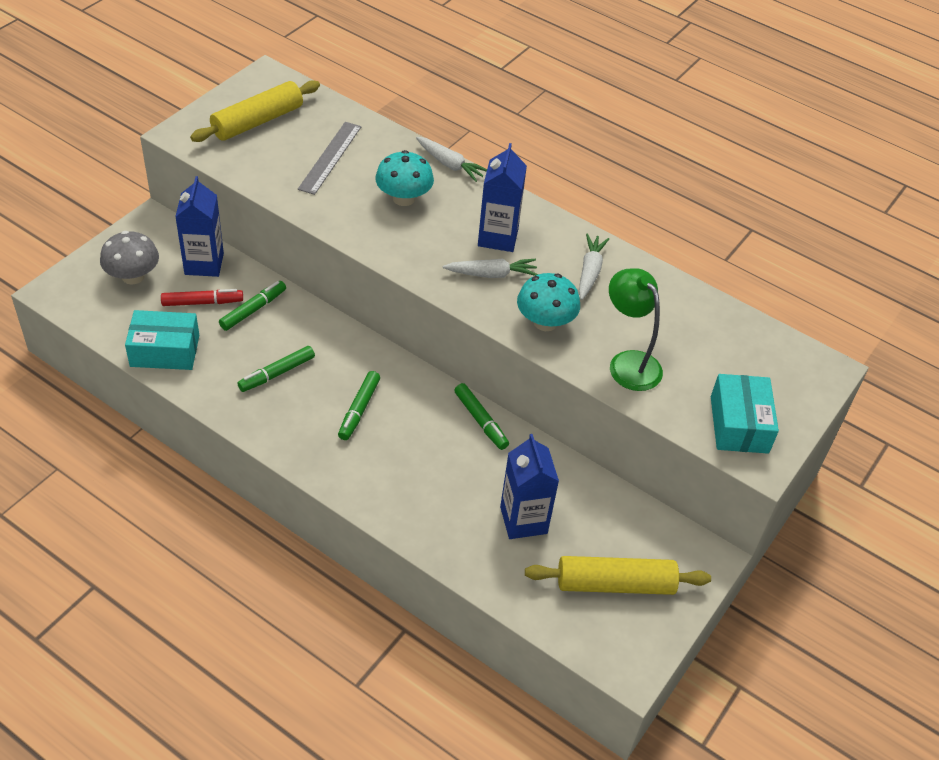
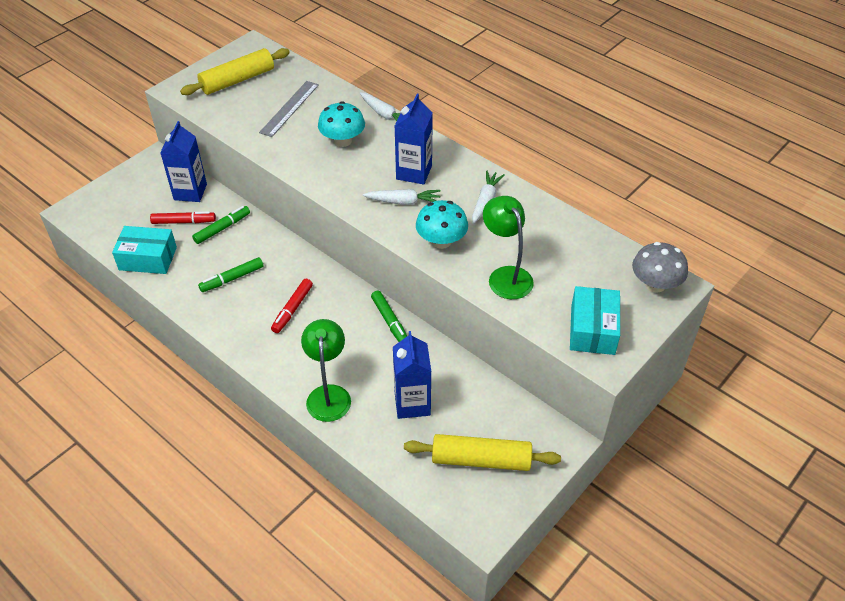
camera: 10 degrees right, 0 degrees up
(133, 276) = (134, 200): grey mushroom -> grey mushroom (655, 284)
(359, 409) = (293, 309): green marker -> red marker
(421, 513) = (328, 394): none -> green lamp

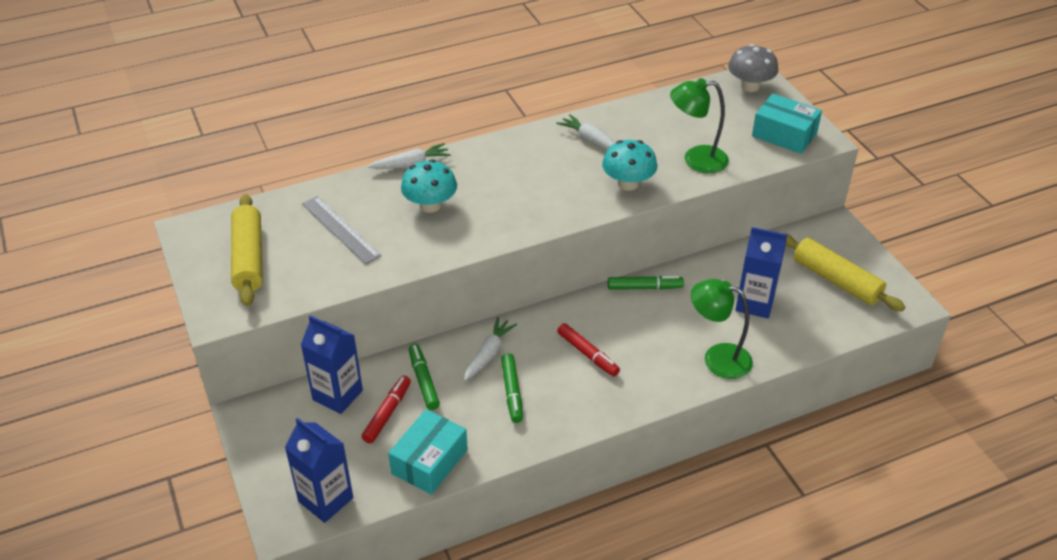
camera: 65 degrees left, 5 degrees down
(403, 202) = (557, 191): white carrot -> white carrot (488, 354)
(414, 172) = (518, 171): blue carton -> blue carton (326, 500)
(481, 460) = (836, 280): yellow rolling pin -> yellow rolling pin turned 75 degrees counterclockwise

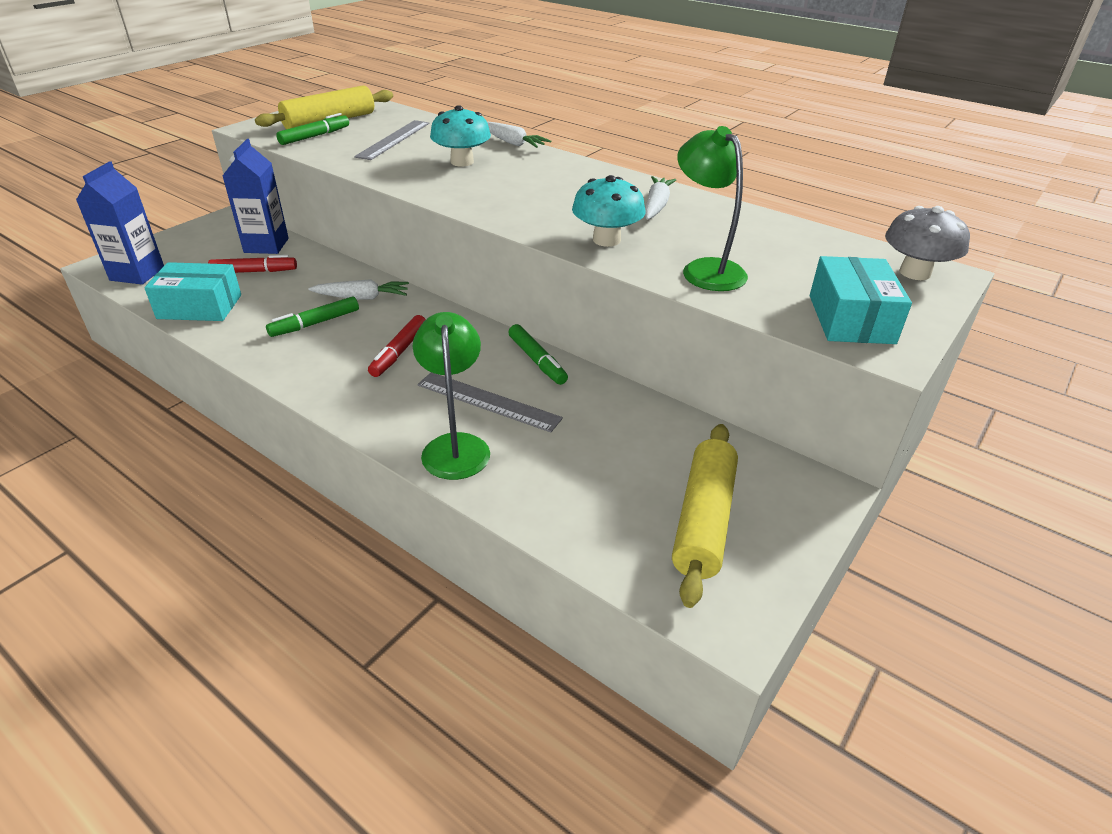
camera: 60 degrees right, 5 degrees down
(423, 381) = (305, 276): green marker -> green marker (314, 136)
(678, 327) = (488, 401): none -> grey ruler
(755, 303) = (583, 452): blue carton -> none

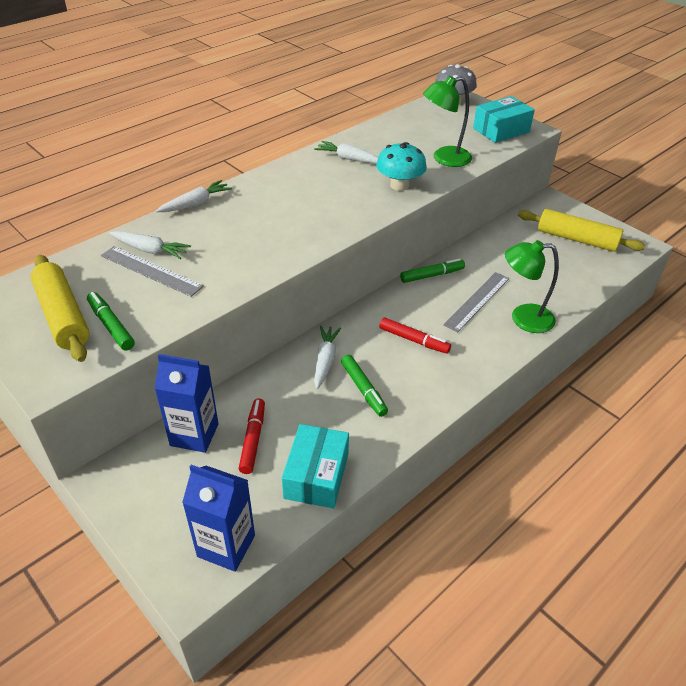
camera: 80 degrees left, 5 degrees up
(426, 135) = (150, 250): none -> white carrot
(462, 162) = (231, 233): turquoise mushroom -> none
(851, 319) = (501, 130): turquoise box -> turquoise box turned 45 degrees counterclockwise

